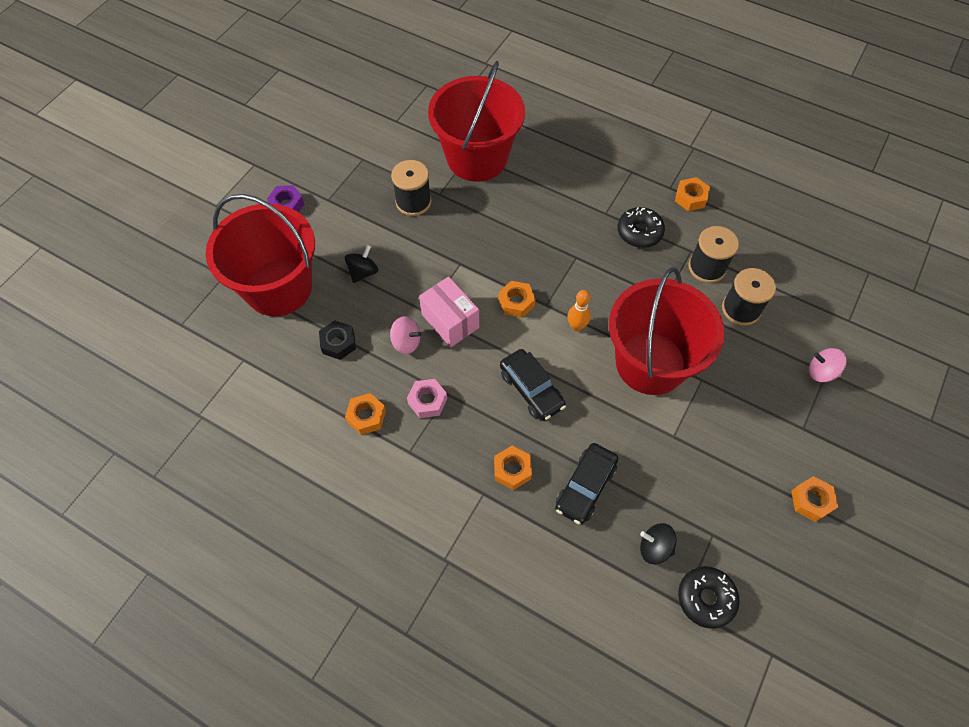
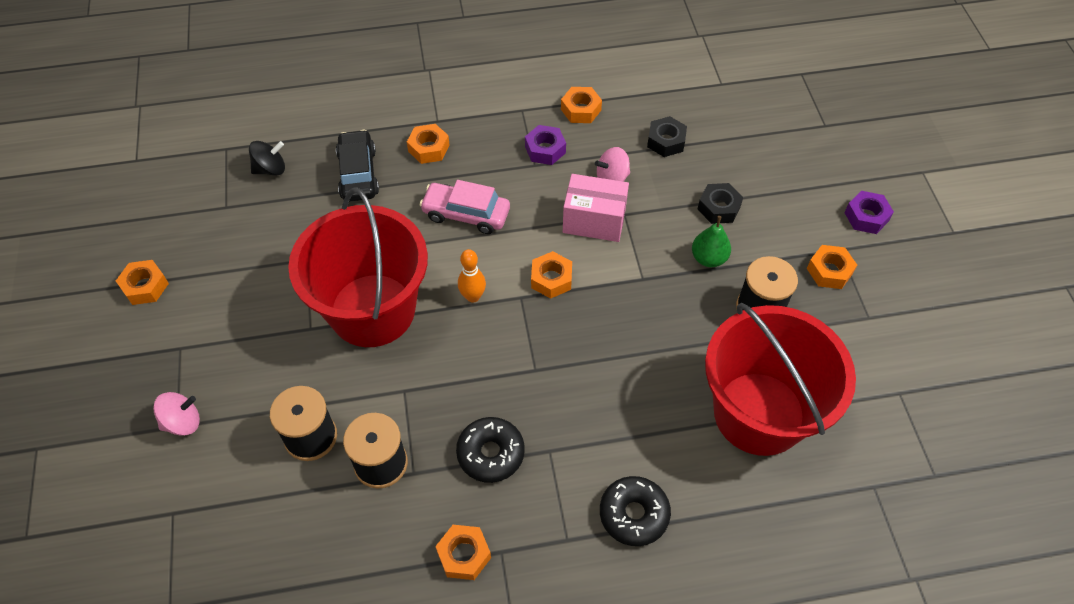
camera: 140 degrees right, 5 degrees down
(278, 287) = (770, 147): red bucket -> none
(350, 193) = (829, 271): none -> orange nut
(363, 272) = (719, 208): black spinning top -> black nut
(407, 247) = (708, 258): none -> green pear
(427, 401) = (545, 149): pink nut -> purple nut
(531, 389) = (466, 214): black car -> pink car
(706, 598) = (208, 162): black donut -> black donut (634, 514)

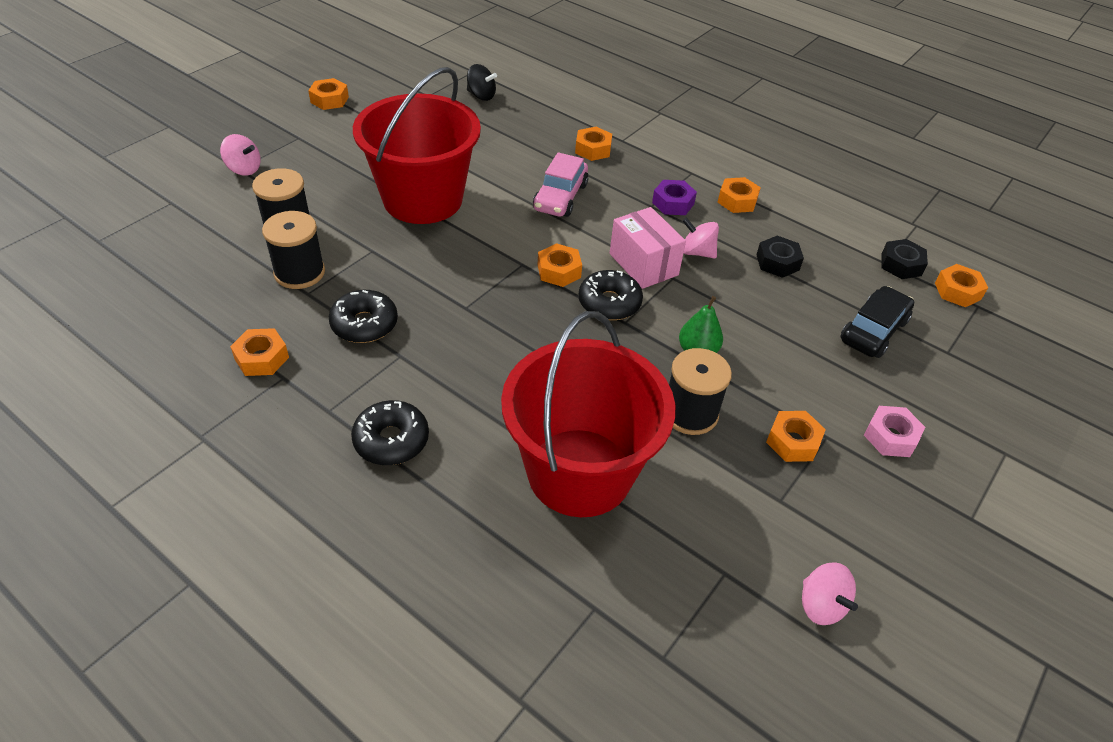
camera: 45 degrees right, 10 degrees down
(358, 174) = (527, 132): black car -> black car (873, 331)
(466, 214) = (560, 197): pink car -> pink car turned 135 degrees counterclockwise
(473, 296) = (492, 239): orange bowling pin -> none
(615, 273) = (609, 303): none -> black donut
(719, 208) = (757, 330): black nut -> black nut (901, 265)
(780, 71) = (957, 291): none -> orange nut
(866, 217) = (890, 437): purple nut -> pink nut
(957, 361) = (821, 605): none -> pink spinning top

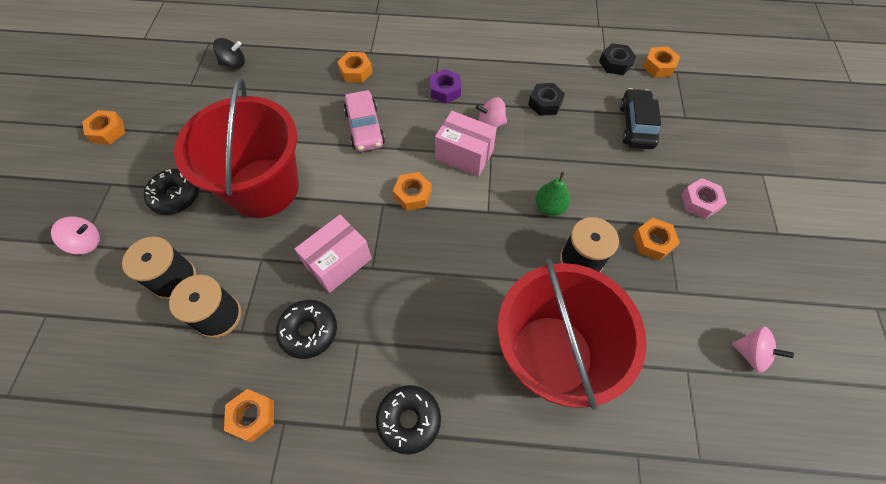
camera: 30 degrees left, 15 degrees up
(438, 287) = (338, 262): none -> pink box
(609, 303) = (466, 202): black donut -> black donut (176, 196)
(737, 201) = (484, 65): orange nut -> none

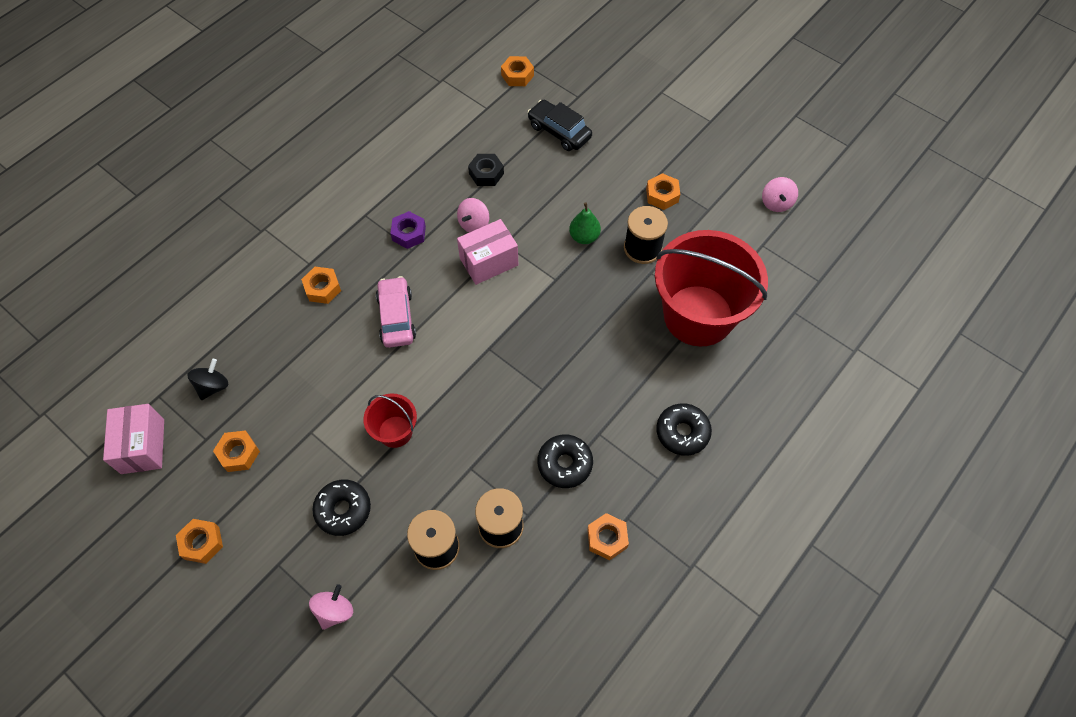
camera: 55 degrees left, 0 degrees up
(263, 188) = (395, 431): red bucket -> red bucket, size x0.46
(338, 262) = (518, 411): pink box -> pink box (142, 446)
(365, 128) = (396, 317): pink car -> pink car turned 120 degrees counterclockwise
(413, 195) = (497, 321): orange nut -> orange nut (238, 453)
(615, 63) = (489, 100): black nut -> none
(700, 202) = (653, 144): pink nut -> none
(750, 353) = (776, 203): pink spinning top -> pink spinning top turned 120 degrees clockwise

